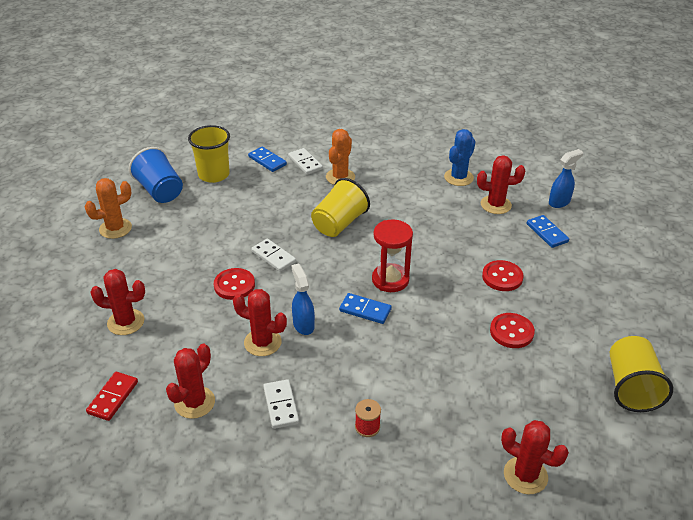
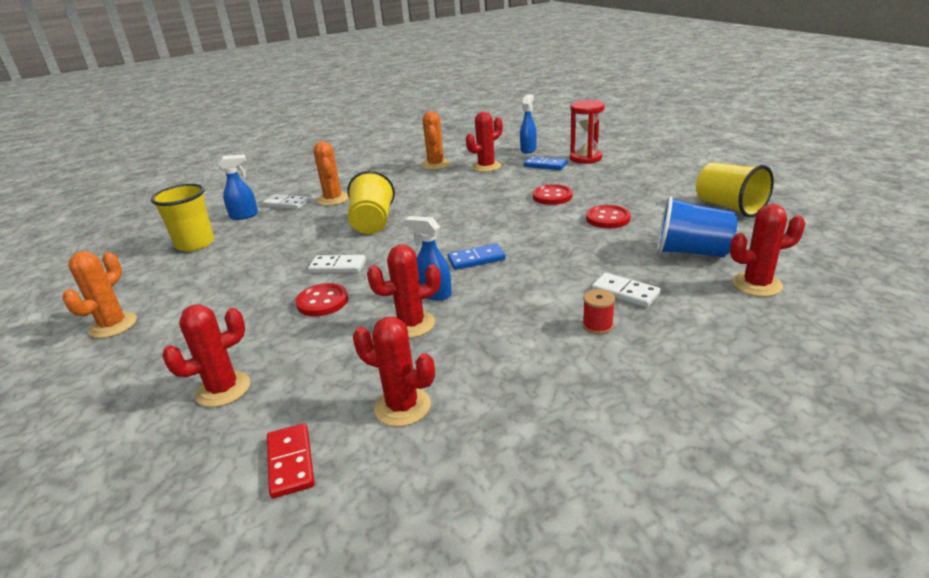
camera: 35 degrees left, 10 degrees down
(160, 191) = (141, 277): blue cup -> blue cup (691, 252)
(194, 402) = (402, 407): red cactus -> red cactus turned 60 degrees counterclockwise
(267, 161) = (244, 216): blue domino -> blue spray bottle
(281, 405) = (498, 356): white domino -> white domino (625, 292)
(390, 280) = (469, 234): red hourglass -> red hourglass (585, 158)
(458, 177) = (436, 165): blue cactus -> orange cactus

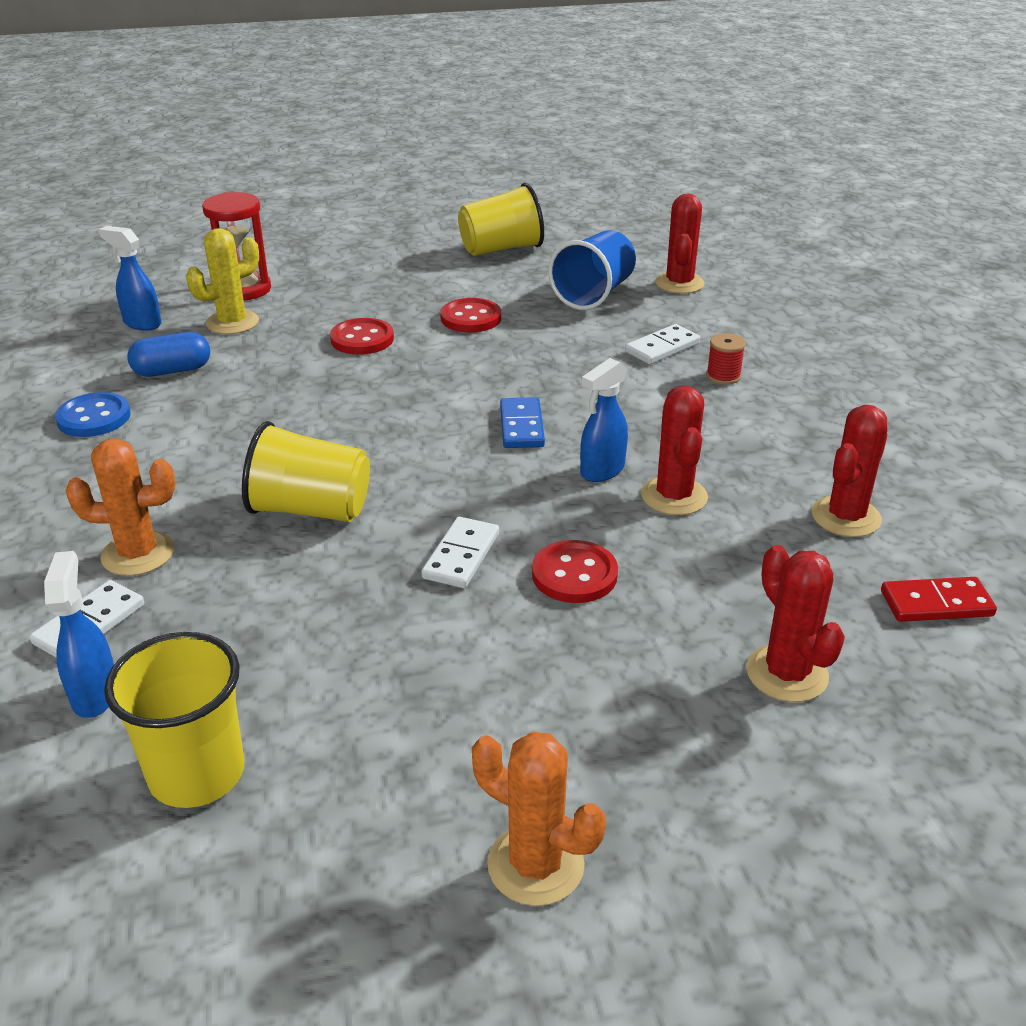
camera: 80 degrees left, 5 degrees up
(436, 165) = (94, 417): orange cactus -> blue button
(486, 167) = (172, 371): red cactus -> blue capsule
(545, 165) = (232, 322): blue domino -> yellow cactus

